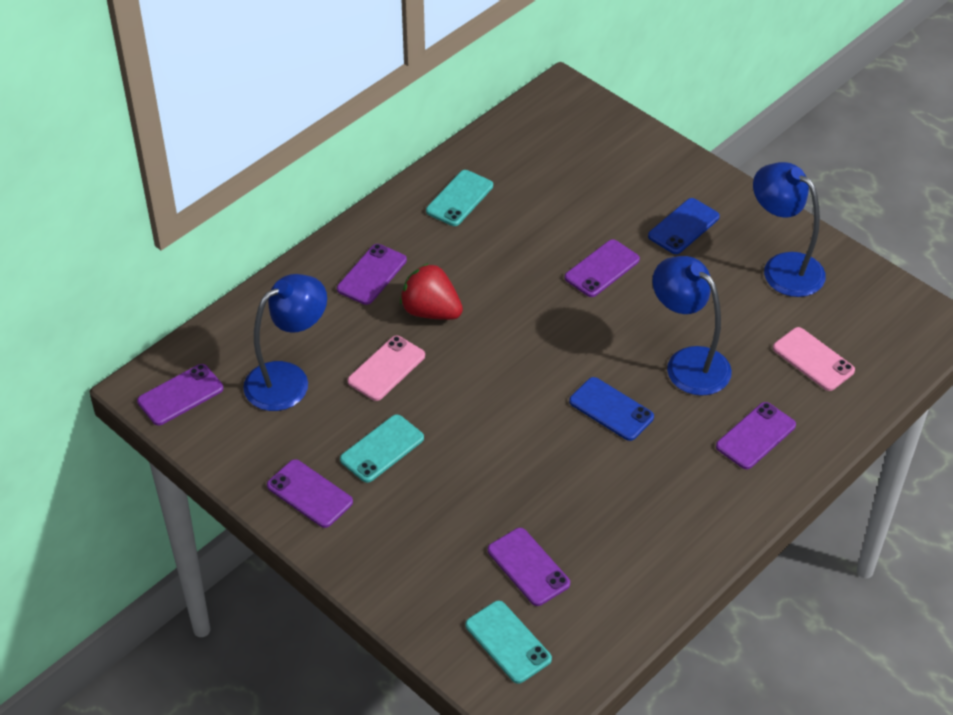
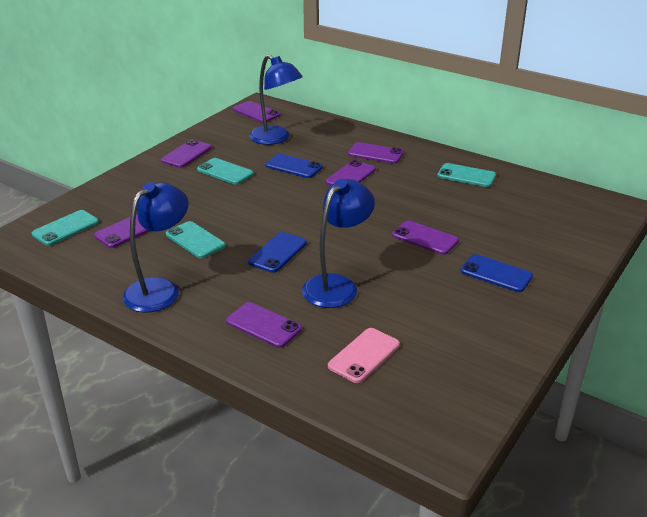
camera: 80 degrees right, 15 degrees down
(386, 368) = (293, 166): pink phone -> blue phone
(431, 311) = (350, 176): red strawberry -> purple phone
(567, 491) = (195, 240): none -> turquoise phone
(783, 267) = (475, 332): blue lamp -> blue lamp (160, 289)

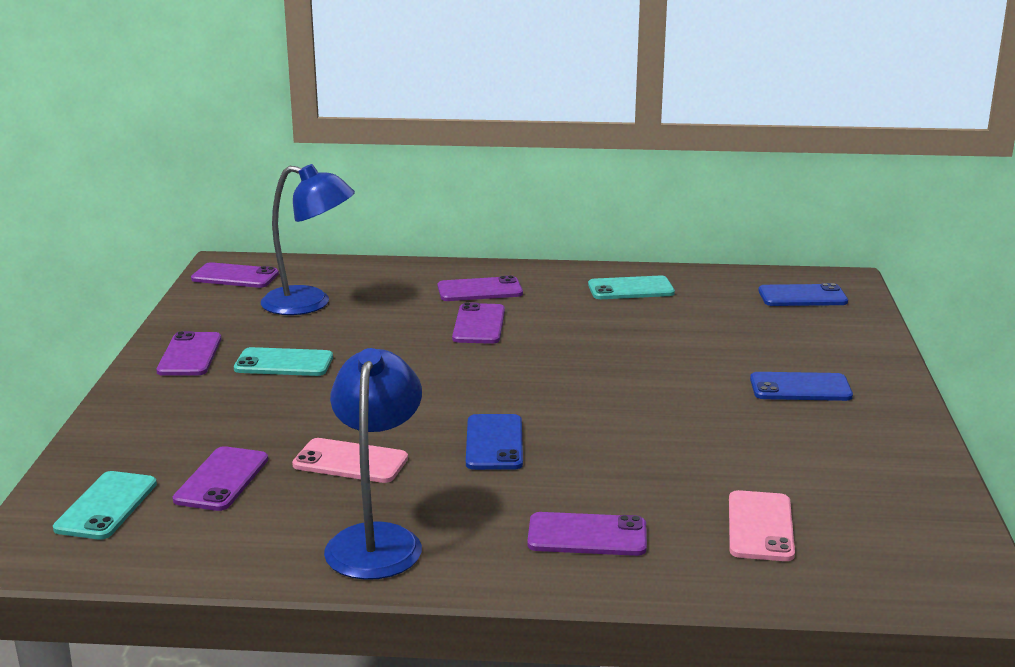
camera: 30 degrees left, 10 degrees down
(195, 240) = (350, 462): turquoise phone -> pink phone
(293, 166) = (382, 332): blue phone -> blue phone (802, 296)
(337, 285) = (624, 458): blue lamp -> none
(425, 238) = (668, 372): purple phone -> none

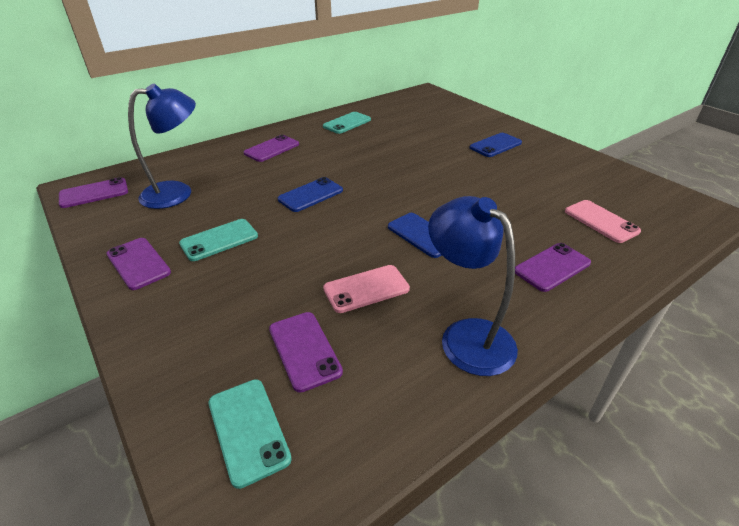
camera: 40 degrees left, 15 degrees up
(479, 324) = (302, 168): purple phone -> none
(802, 296) = (424, 103): blue phone -> blue phone (311, 195)

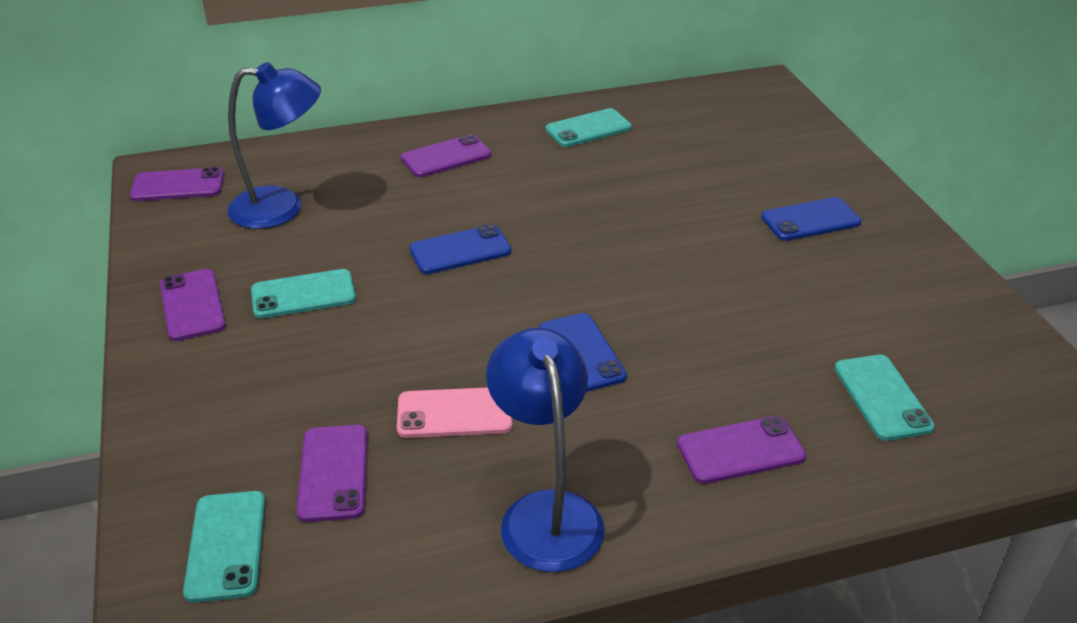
camera: 20 degrees right, 0 degrees up
(601, 221) = (882, 397): pink phone -> turquoise phone

